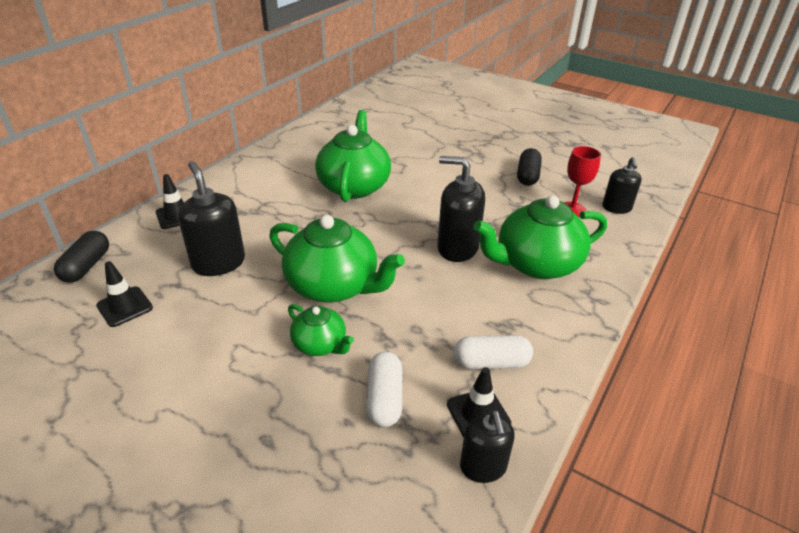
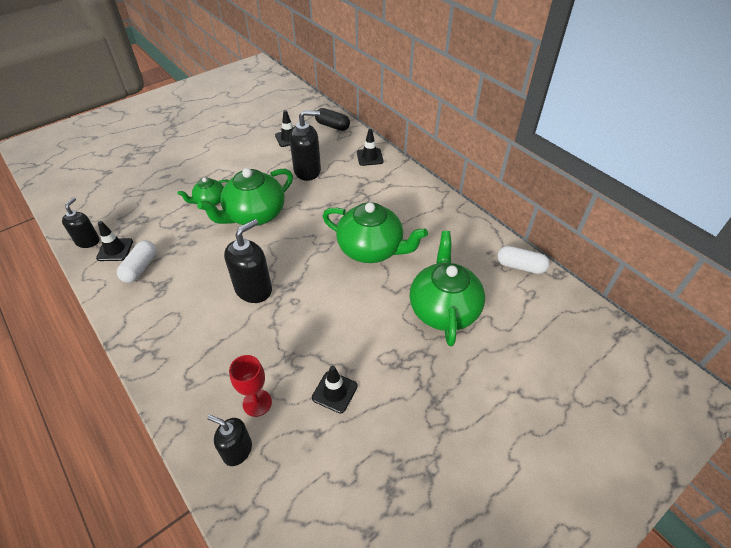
camera: 110 degrees right, 10 degrees up
(384, 398) = (155, 217): white capsule -> white capsule (520, 266)
(483, 467) = (88, 241): black soap dispenser -> black soap dispenser turned 90 degrees clockwise
(527, 176) = (334, 392): black capsule -> black traffic cone
(536, 264) = (204, 333): green teapot -> green teapot (443, 309)

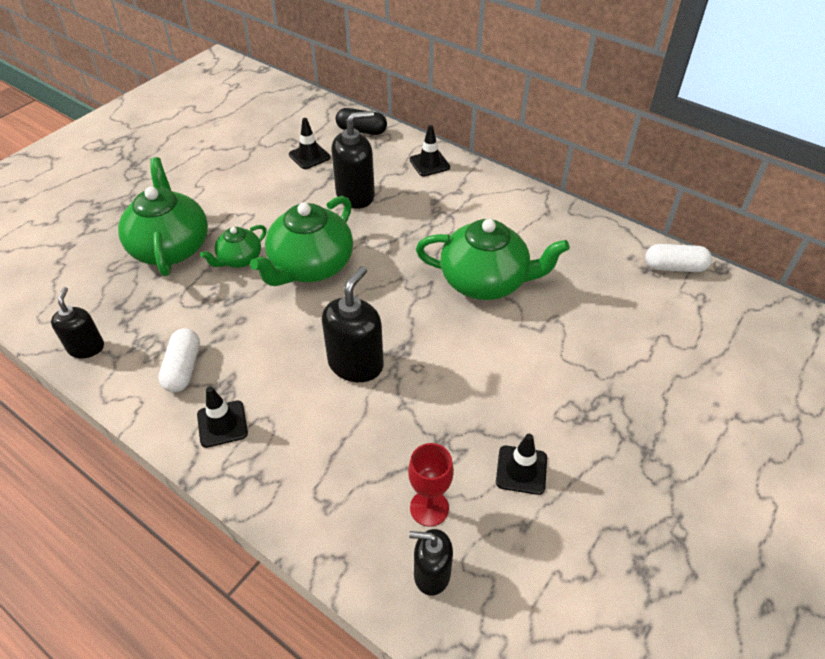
camera: 15 degrees left, 0 degrees up
(115, 250) = (133, 351): black traffic cone -> black traffic cone (222, 424)
(443, 309) = (607, 337): green teapot -> green teapot (171, 247)

